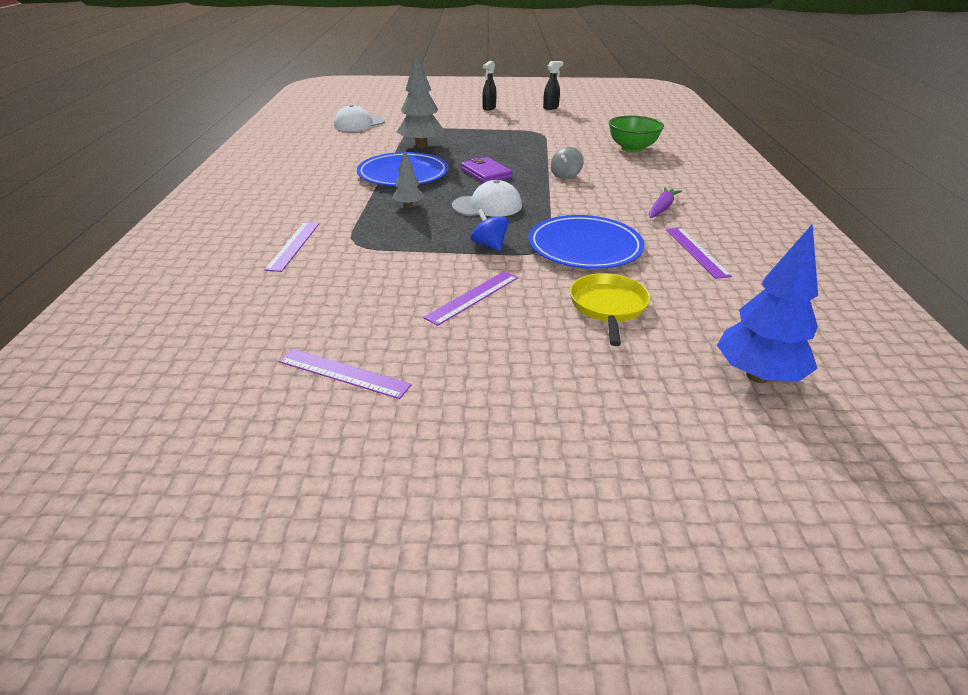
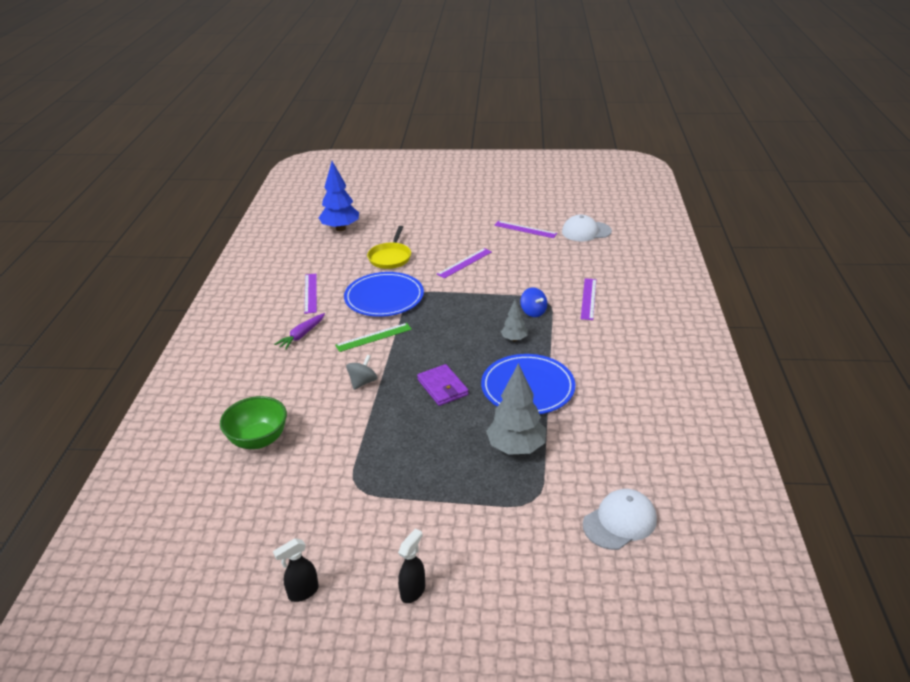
camera: 175 degrees left, 0 degrees up
(487, 206) = (447, 339): white cap -> white cap (586, 231)
(489, 245) = (450, 299): blue spinning top -> blue spinning top (533, 312)
(574, 207) = (373, 337): none -> green ruler

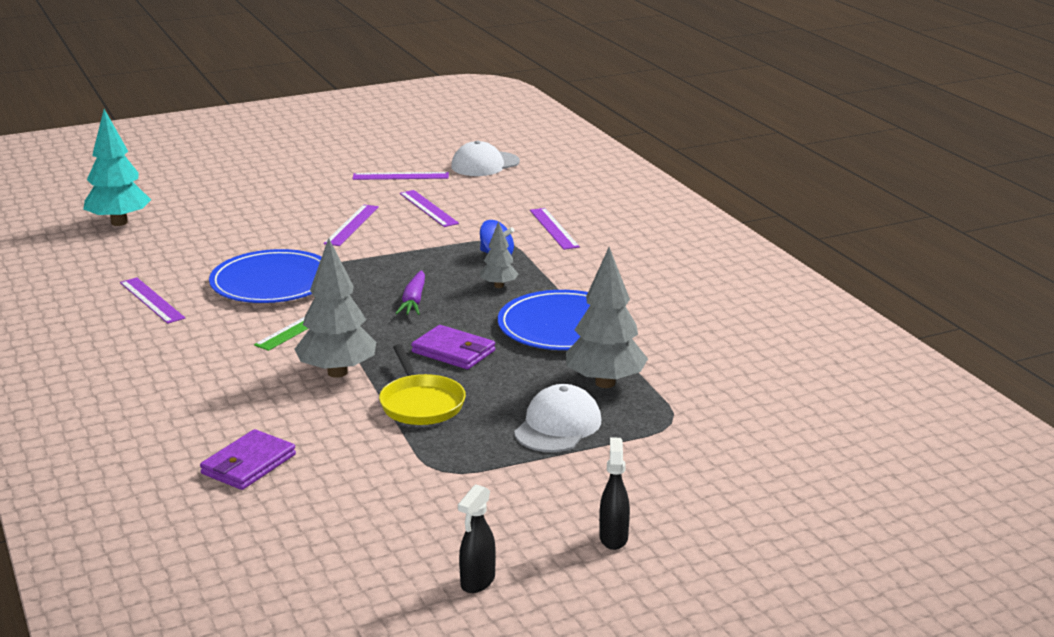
camera: 30 degrees left, 10 degrees down
(258, 439) = (248, 464): green bowl -> purple wallet
(302, 335) = (190, 346): purple carrot -> purple carrot (414, 301)
(340, 228) = (119, 222): blue tree -> turquoise tree
(363, 382) = (337, 372): grey spinning top -> grey tree
(390, 257) = (235, 239): yellow pan -> yellow pan (421, 403)
(521, 260) = (428, 208): none -> purple ruler
(620, 522) = (784, 413): white cap -> white cap (558, 426)

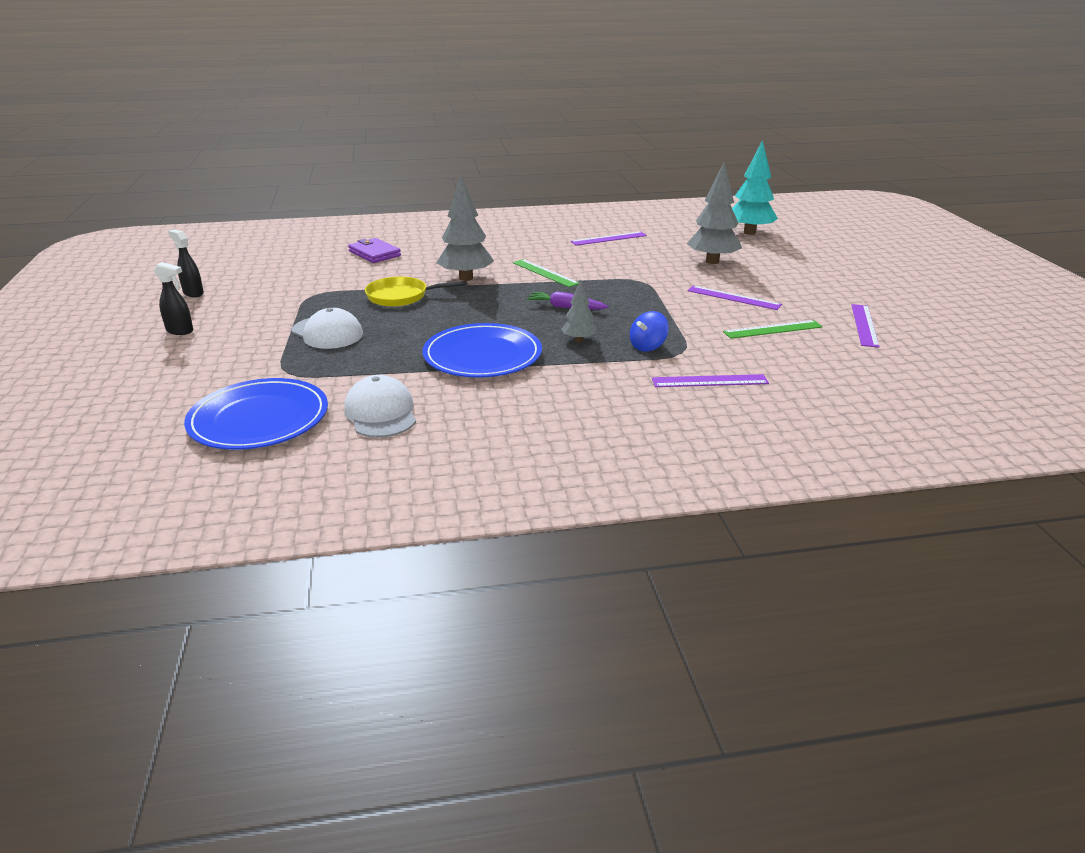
camera: 105 degrees right, 5 degrees up
(272, 282) = (623, 268): blue plate -> blue plate (259, 419)
(428, 208) = (772, 329): purple ruler -> green ruler
(453, 351) = (468, 312): purple wallet -> none
(485, 164) = (911, 368): white cap -> white cap (381, 413)
(605, 383) = (372, 358): grey tree -> grey tree (712, 261)

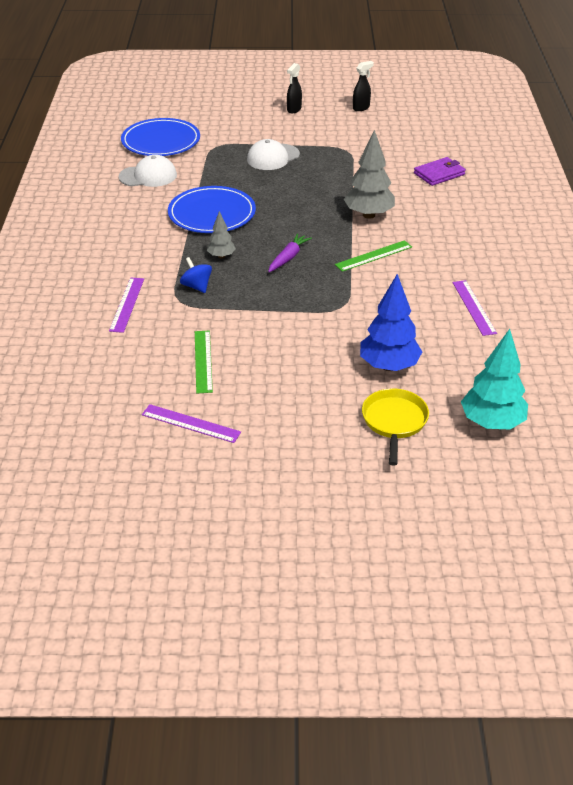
camera: 100 degrees right, 10 degrees up
(401, 296) = (333, 185): yellow pan -> yellow pan (394, 422)
(712, 261) = (388, 366): grey tree -> blue tree
(733, 297) = (283, 356): purple ruler -> none

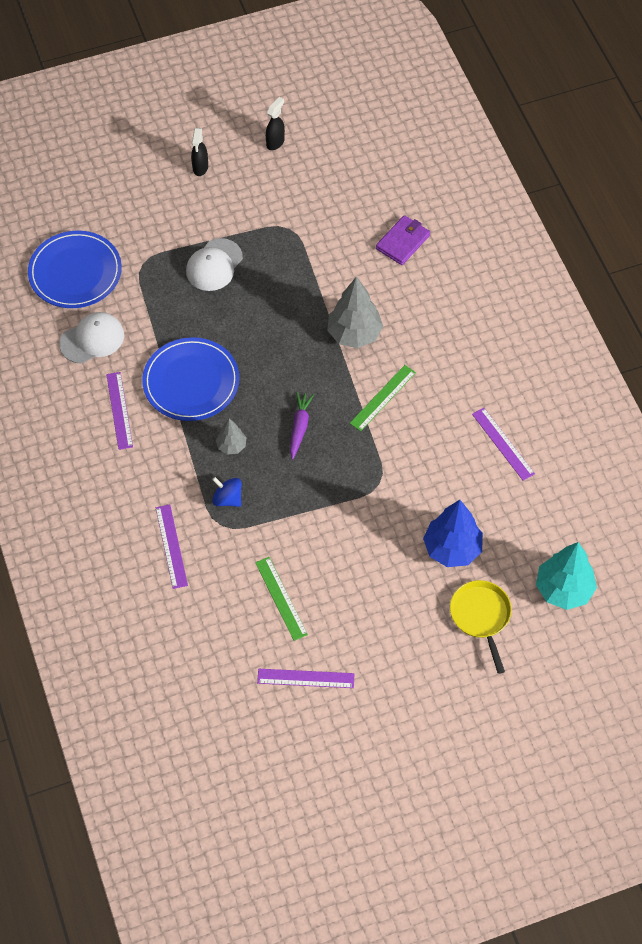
camera: 20 degrees left, 20 degrees up
(141, 217) = (119, 410): none -> purple ruler

